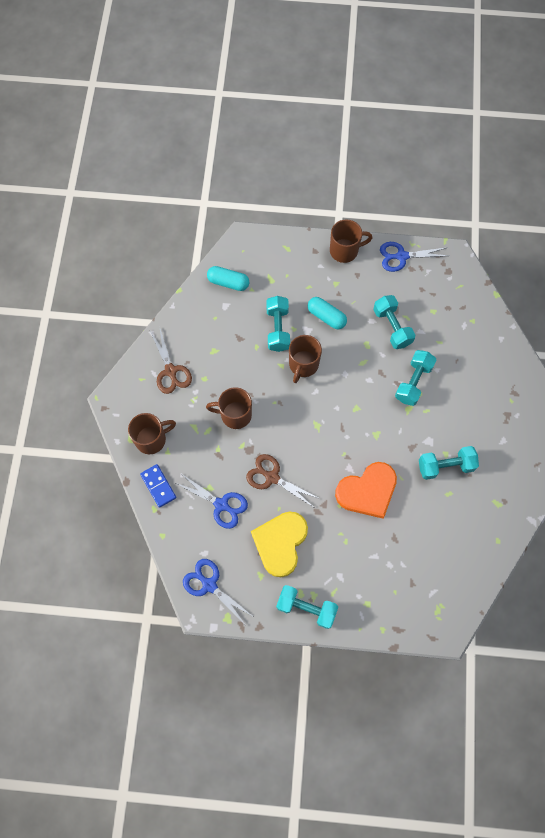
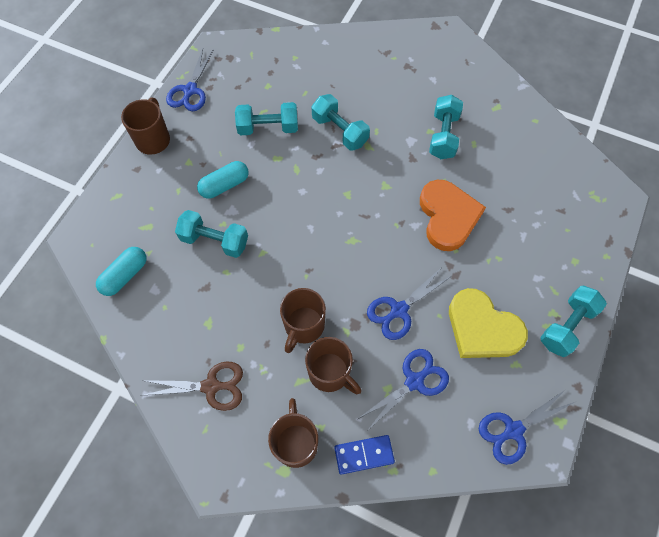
camera: 70 degrees left, 5 degrees down
(272, 477) = (398, 310): brown scissors -> blue scissors
(303, 365) = (272, 229): brown mug -> brown mug (330, 373)

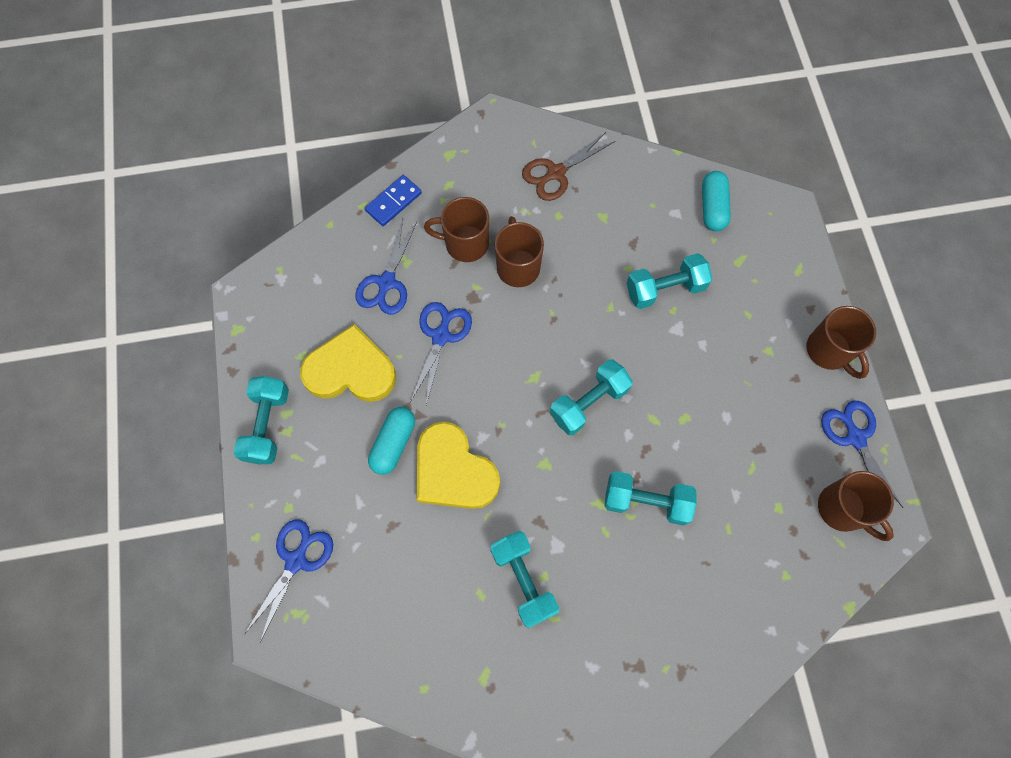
camera: 145 degrees right, 5 degrees up
(224, 185) = (709, 350): turquoise capsule -> turquoise capsule (394, 443)
(268, 128) = (727, 449): turquoise dumbbell -> turquoise dumbbell (588, 403)
(296, 443) = (454, 177): brown mug -> brown mug (842, 509)
(448, 216) = (453, 471): orange heart -> yellow heart
(513, 430) = (276, 296): blue scissors -> blue scissors (296, 560)

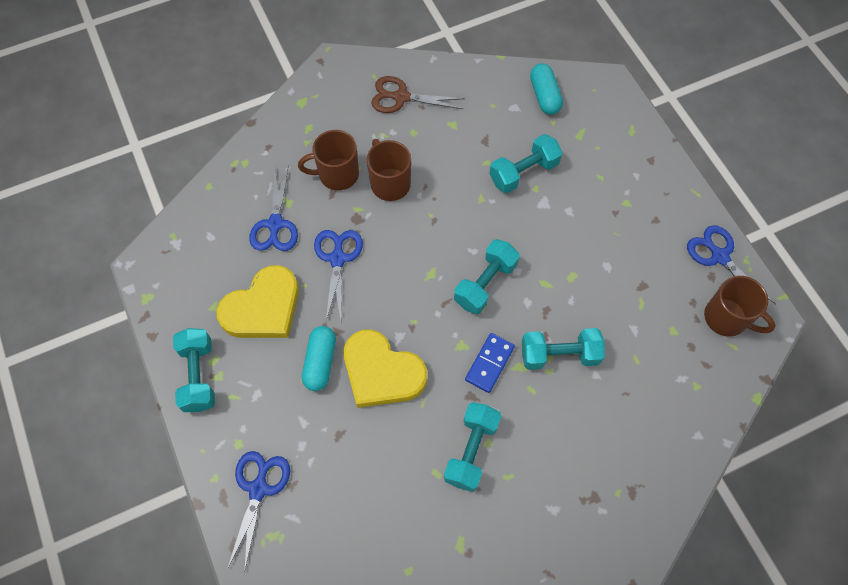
camera: 15 degrees left, 5 degrees down
(350, 370) = (263, 308): yellow heart -> yellow heart turned 150 degrees clockwise
(393, 202) = (262, 153): blue domino -> blue domino (489, 363)
(523, 580) = (471, 450): turquoise dumbbell -> turquoise dumbbell turned 60 degrees clockwise
(556, 173) = (401, 97): brown scissors -> brown scissors turned 60 degrees clockwise
(829, 351) = (676, 191): brown mug -> none

